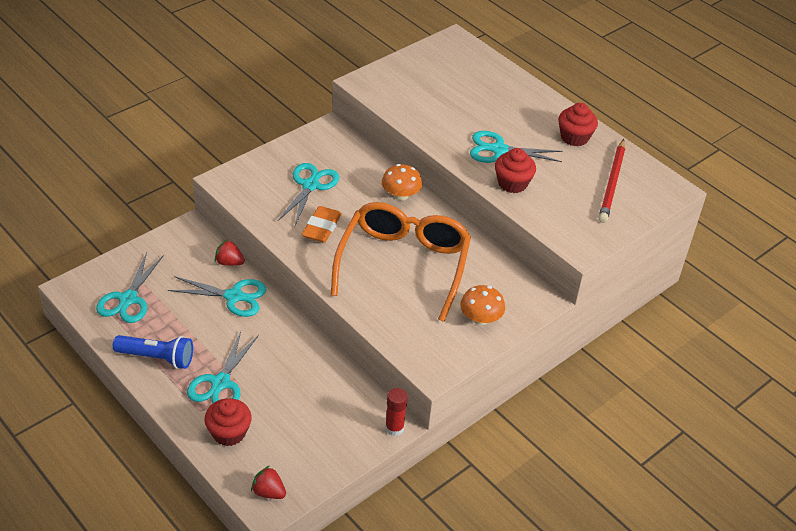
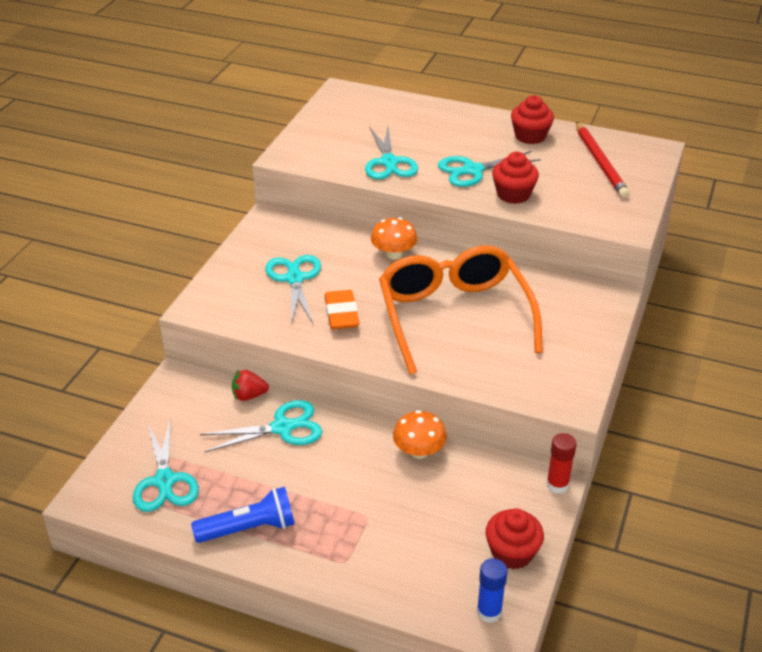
camera: 25 degrees left, 5 degrees down
(220, 383) = (342, 523): turquoise scissors -> turquoise scissors (389, 162)
(229, 432) = (394, 570): red cupcake -> red cupcake (512, 553)
(269, 492) = (489, 612): red strawberry -> blue glue stick
(480, 318) = (571, 335): orange mushroom -> orange mushroom (419, 451)

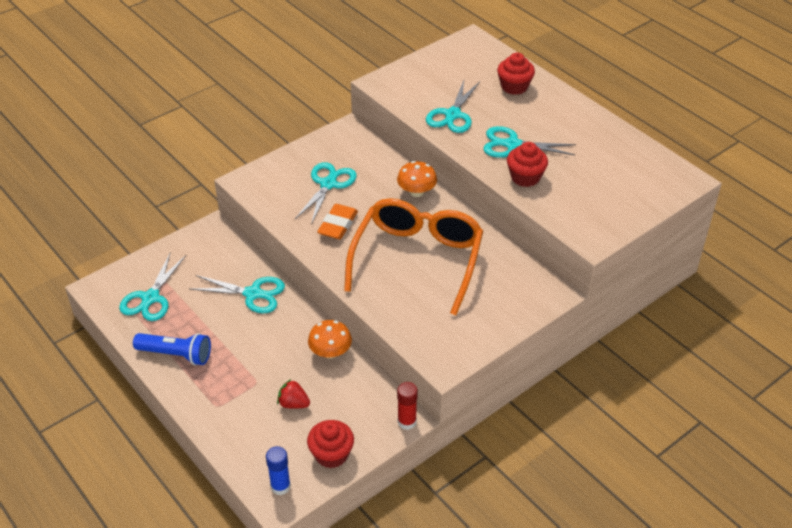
camera: 30 degrees right, 5 degrees up
(249, 396) = (249, 261): red strawberry -> red strawberry (293, 404)
(530, 136) = (588, 131): red cupcake -> red cupcake (514, 87)
(600, 162) = (625, 175): red pencil -> none

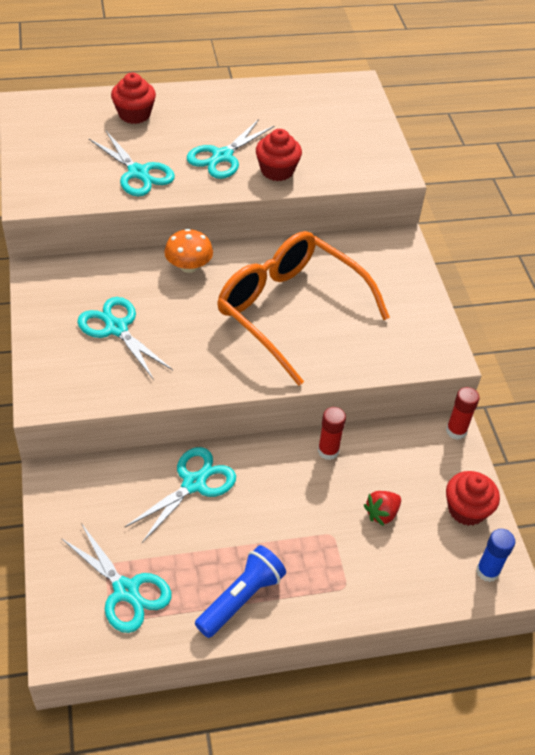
camera: 65 degrees left, 5 degrees up
(330, 352) = (328, 451): orange mushroom -> red glue stick
(338, 225) = (189, 349): orange eraser -> none

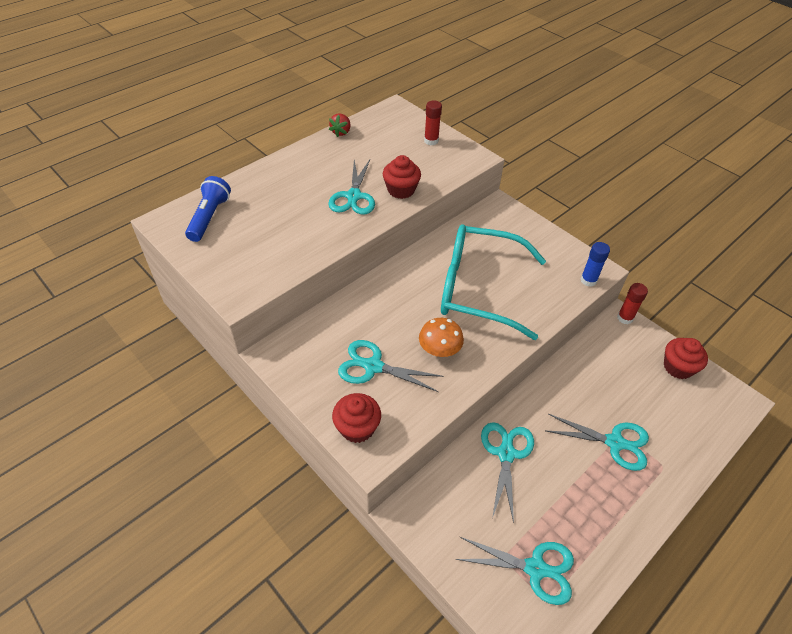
camera: 30 degrees left, 0 degrees up
(134, 114) = (259, 193): red cupcake -> red cupcake (357, 428)
(138, 173) = (304, 236): turquoise scissors -> turquoise scissors (615, 442)
(189, 266) = (381, 291): orange mushroom -> orange mushroom (439, 349)
(241, 598) = (611, 520): blue flashlight -> blue flashlight (209, 217)
(289, 310) = (478, 288): orange glasses -> turquoise glasses
(328, 451) = (566, 376): red glue stick -> red glue stick (431, 141)
(381, 513) = (636, 400): red strawberry -> red strawberry (341, 132)
(487, 571) = (726, 401): blue glue stick -> blue glue stick (588, 280)

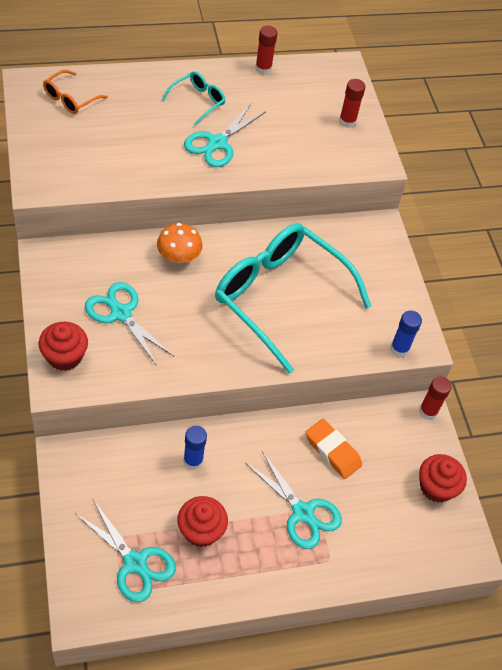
camera: 25 degrees right, 5 degrees up
(209, 217) = (70, 99): blue flashlight -> orange glasses
(313, 174) = (198, 101): none -> turquoise glasses
(341, 132) = (263, 69): red strawberry -> red glue stick
(401, 190) = (269, 159): red cupcake -> red cupcake (201, 530)
(439, 349) = (192, 332): orange mushroom -> orange mushroom (179, 256)
(506, 453) = (193, 461): turquoise scissors -> blue glue stick
(592, 383) = (332, 451): none -> orange eraser

